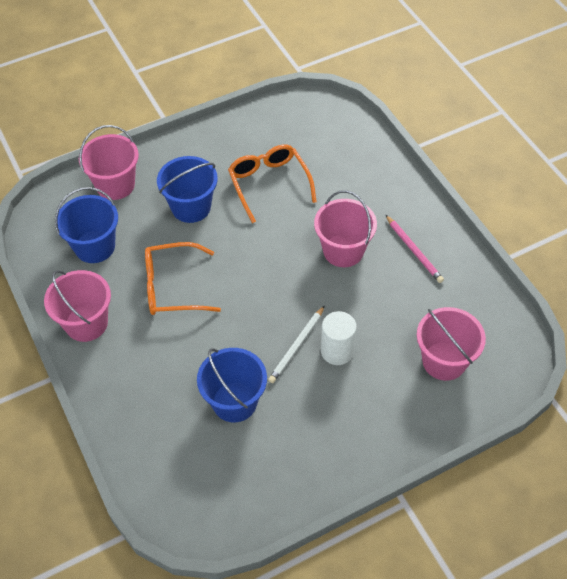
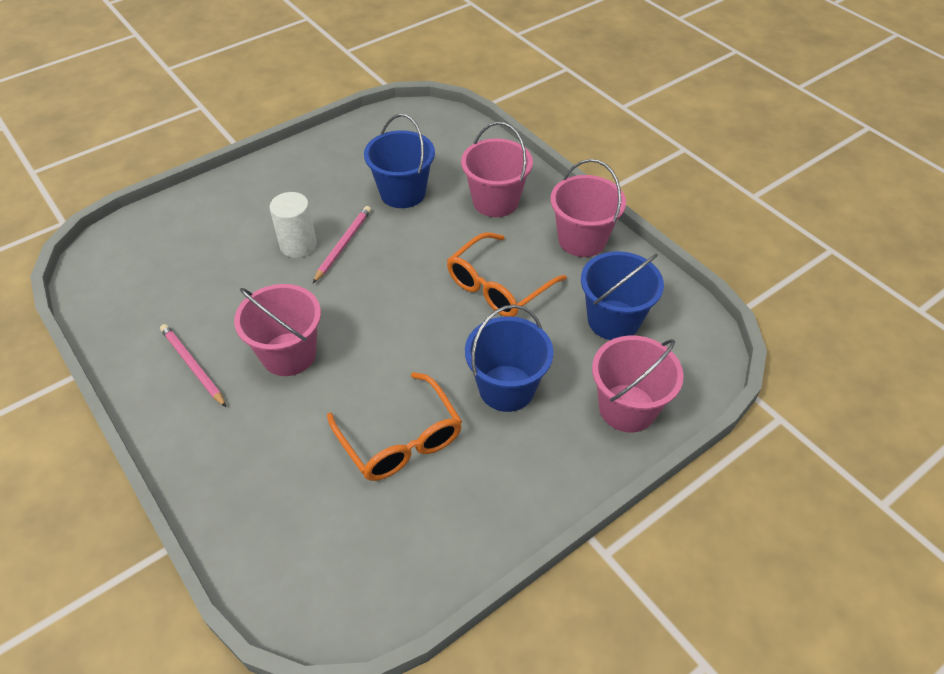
camera: 170 degrees right, 5 degrees down
(173, 287) = (498, 286): orange glasses -> orange glasses turned 150 degrees clockwise
(297, 346) = (343, 245): white pencil -> pink pencil
(444, 361) = (179, 249): pink bucket -> pink bucket (495, 201)

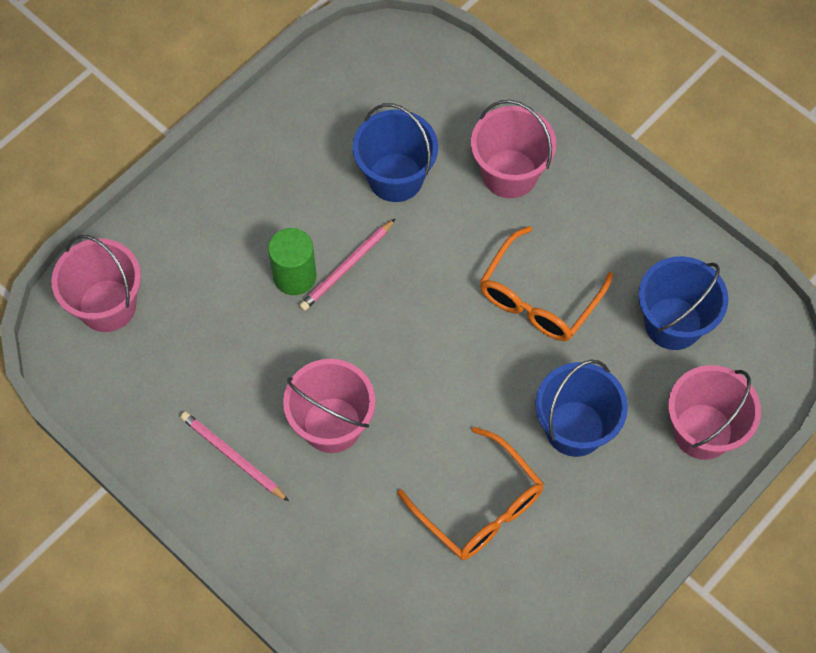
camera: 10 degrees left, 15 degrees up
(298, 245) = (294, 276): white cylinder -> green cylinder
(343, 245) = (347, 267): pink pencil -> pink pencil turned 150 degrees counterclockwise
(582, 240) = (621, 216): pink bucket -> pink bucket (107, 305)

